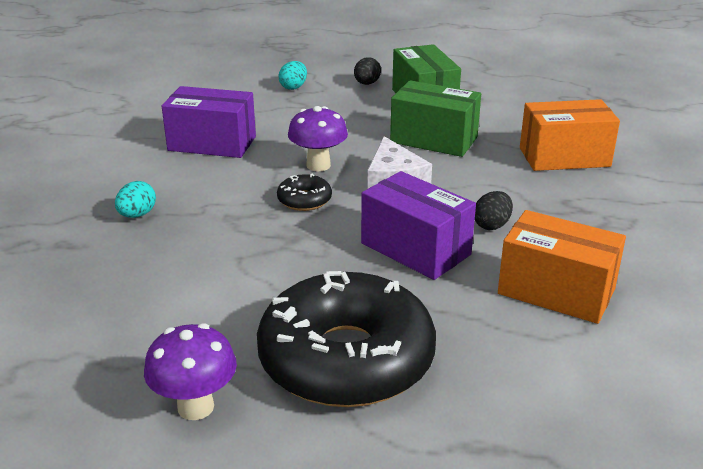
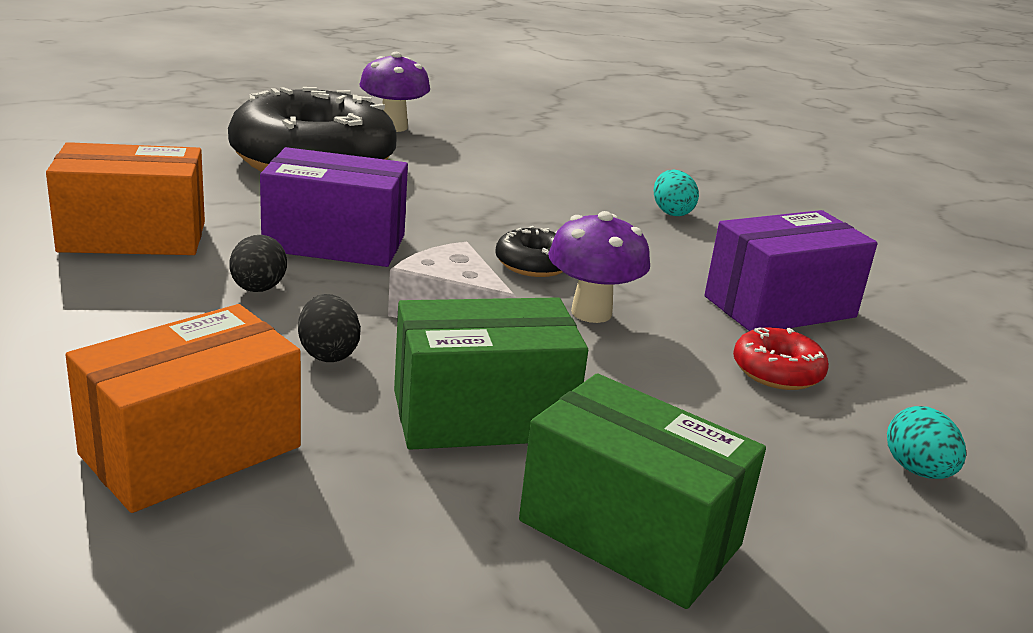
camera: 140 degrees right, 5 degrees down
(277, 122) = (777, 371): none -> red donut
(366, 84) = (820, 546): black egg -> black egg (328, 353)

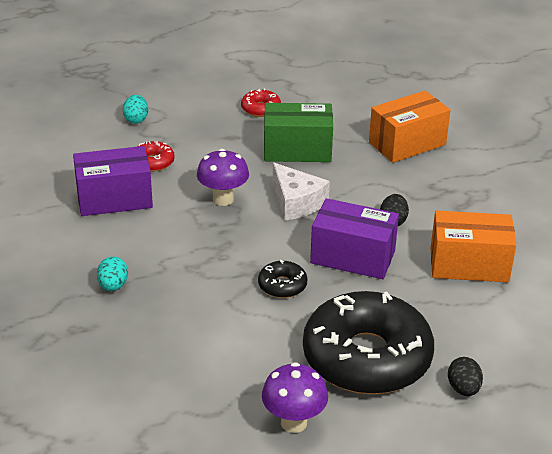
camera: 165 degrees left, 10 degrees up
(328, 353) = (358, 181): black egg -> black egg (463, 389)
(534, 264) = (238, 236): black donut -> black donut (282, 285)
(630, 533) = (261, 109): green box -> red donut

